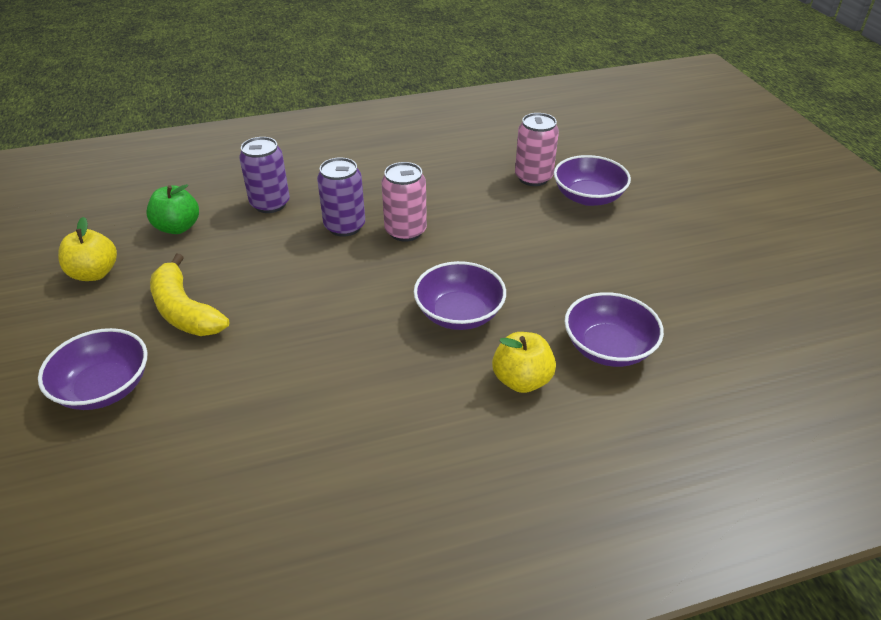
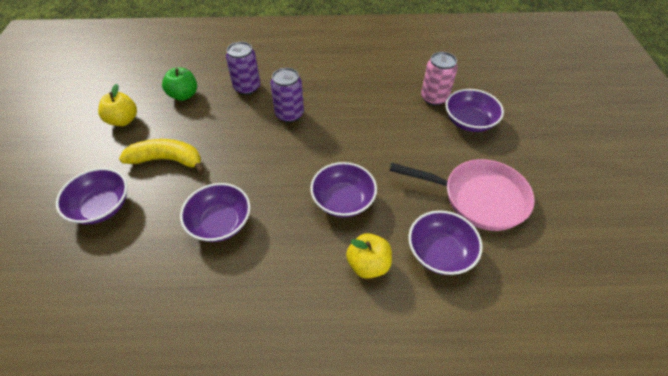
camera: 15 degrees right, 10 degrees up
(185, 311) = (167, 160): yellow banana -> yellow banana turned 120 degrees clockwise
(296, 372) = (220, 223): none -> purple bowl
(405, 231) = (329, 126): pink can -> none
(632, 279) = (478, 198): none -> pink pan

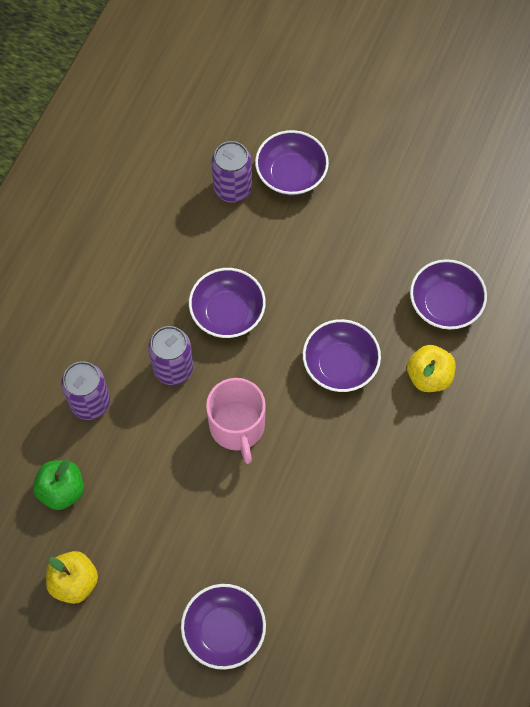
camera: 65 degrees left, 15 degrees up
(167, 160) = (181, 539): yellow banana -> none
(220, 223) = (310, 503): purple bowl -> purple bowl (227, 313)
(263, 159) = (237, 426): none -> pink mug
(434, 98) = (232, 188): pink can -> purple can
(478, 198) = (399, 231): pink pan -> none

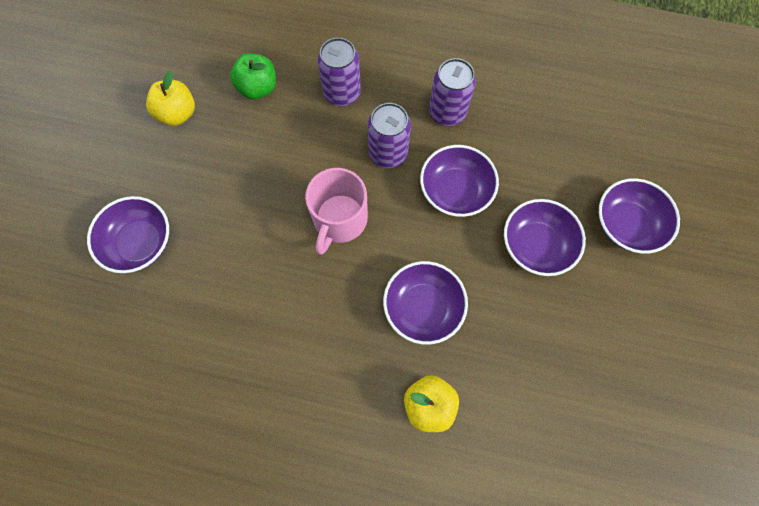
camera: 80 degrees right, 5 degrees up
(232, 188) = (591, 171): purple can -> purple can (447, 112)
(237, 426) = (339, 219): pink mug -> pink mug turned 45 degrees counterclockwise
(445, 304) = (519, 411): purple bowl -> purple bowl (536, 245)

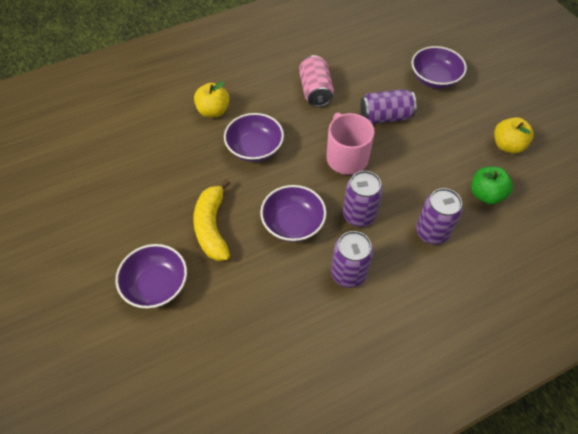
camera: 140 degrees right, 15 degrees down
(249, 236) = (385, 117): none -> purple can
(285, 335) = (315, 91): none -> pink can
(536, 245) = (212, 227): purple bowl -> yellow banana

